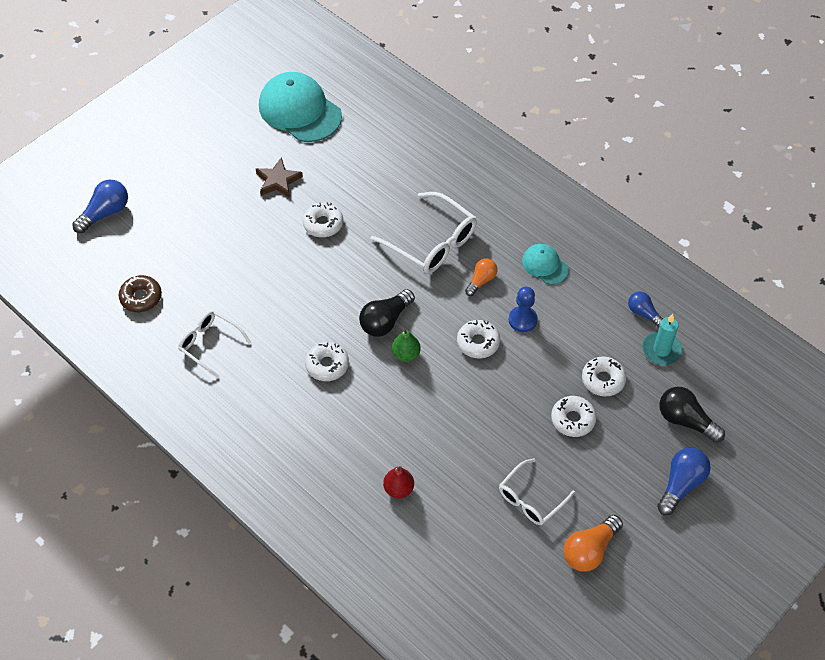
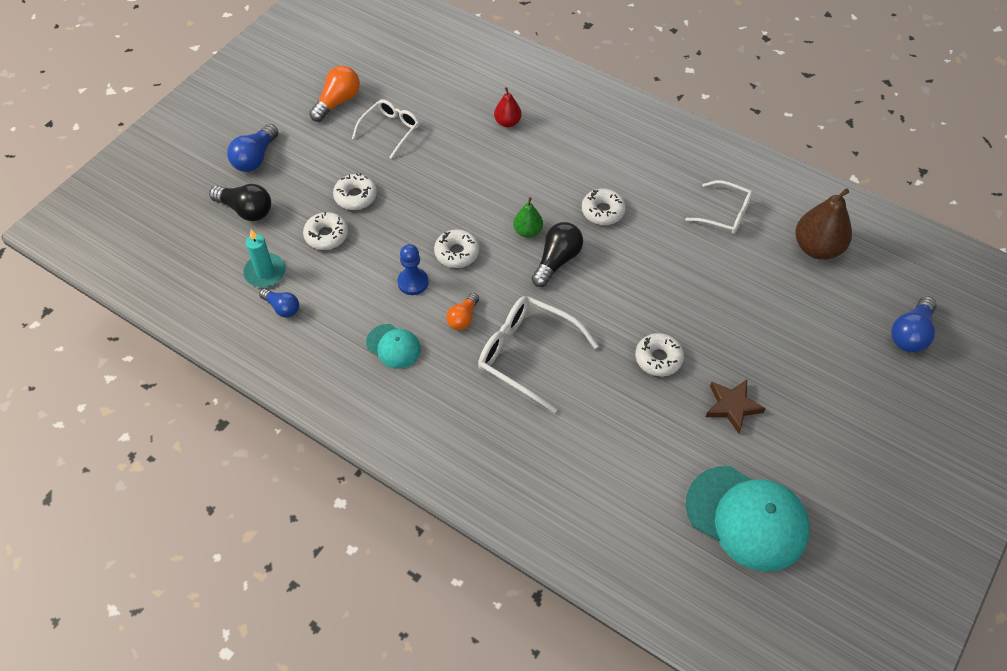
camera: 170 degrees right, 0 degrees up
(141, 297) = (817, 248): brown donut -> brown pear

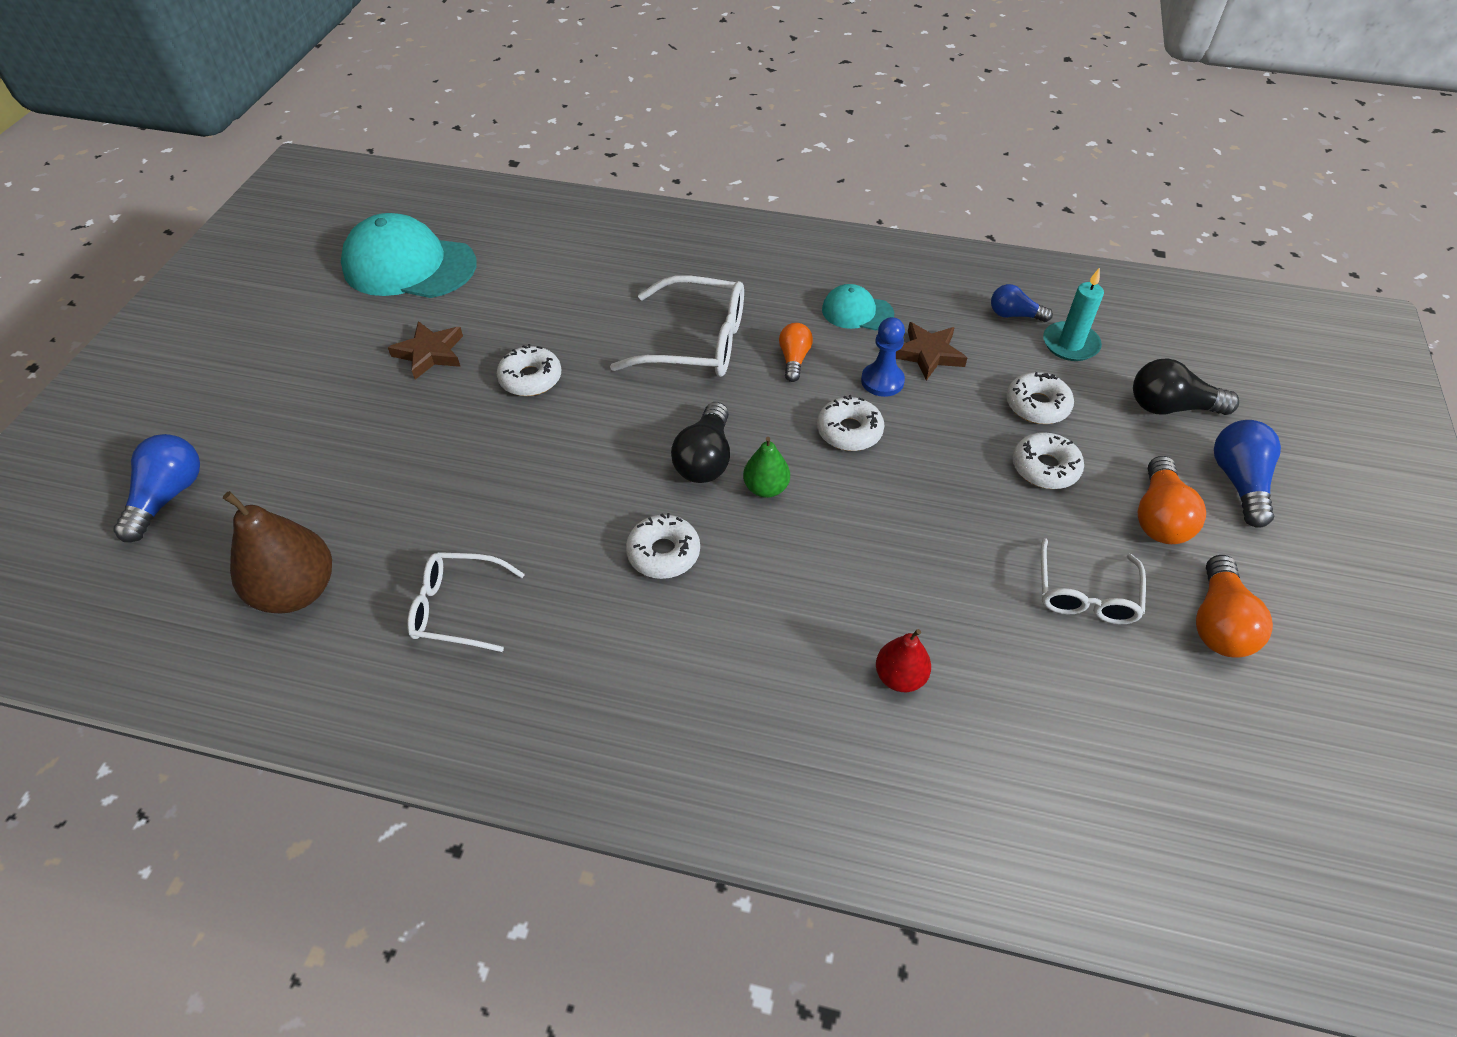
camera: 160 degrees right, 5 degrees down
(317, 153) = (1159, 517): none -> orange light bulb
(367, 294) = (928, 354): none -> brown star

